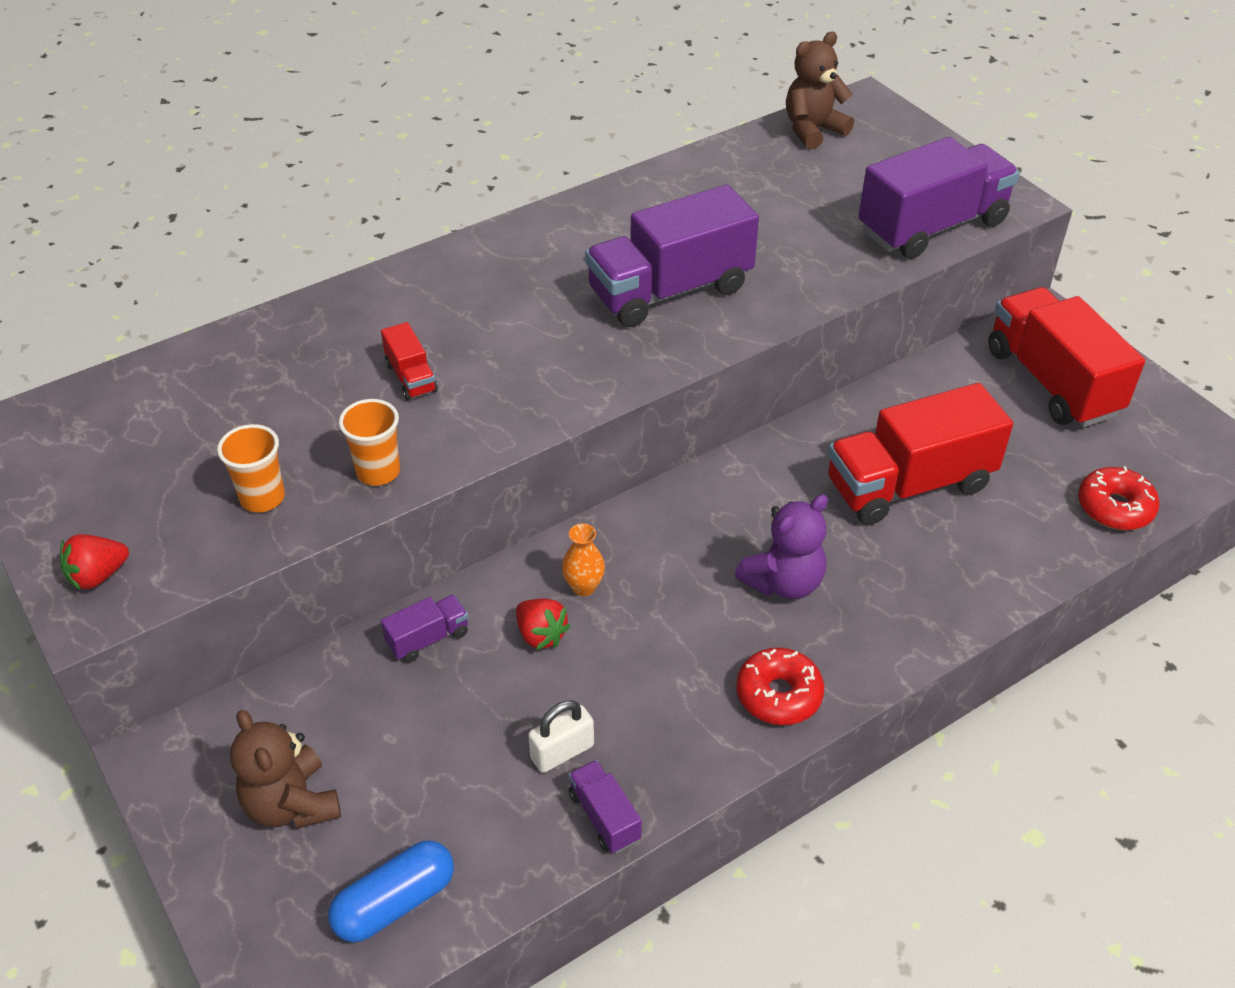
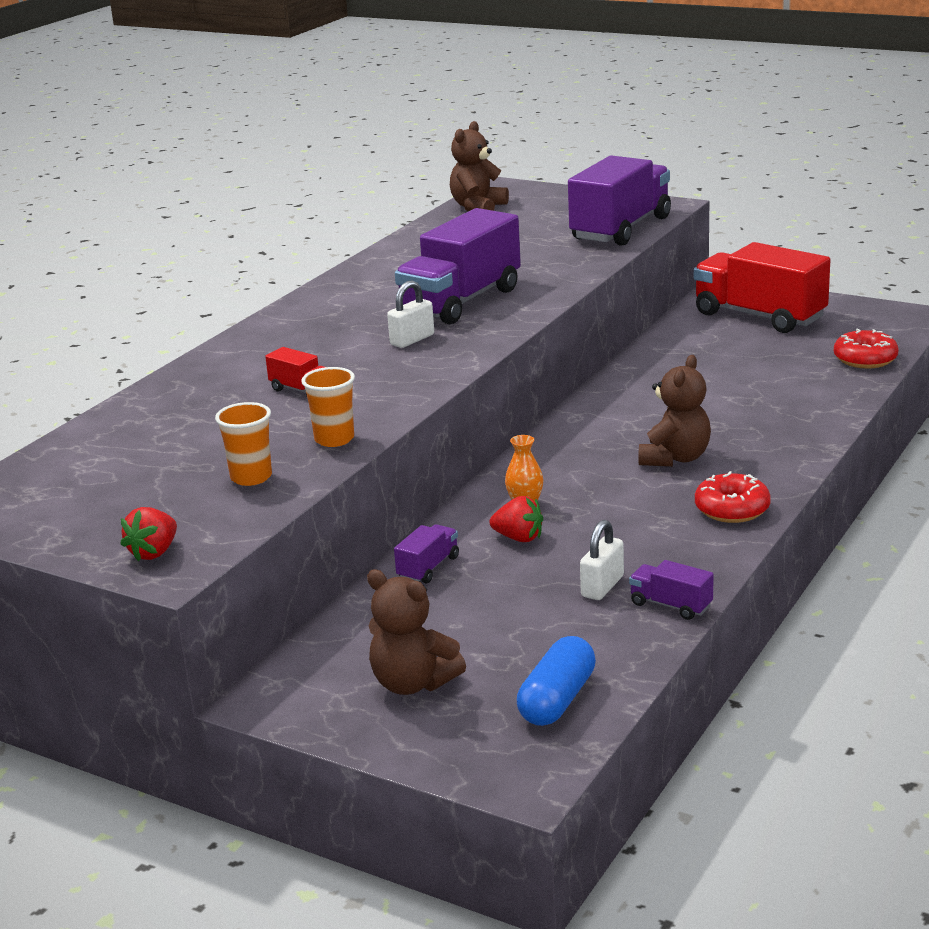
camera: 25 degrees left, 20 degrees down
(573, 337) = (412, 340): none -> white padlock
(783, 582) = (675, 458): purple teddy bear -> brown teddy bear
(909, 484) = (713, 389): red truck -> none

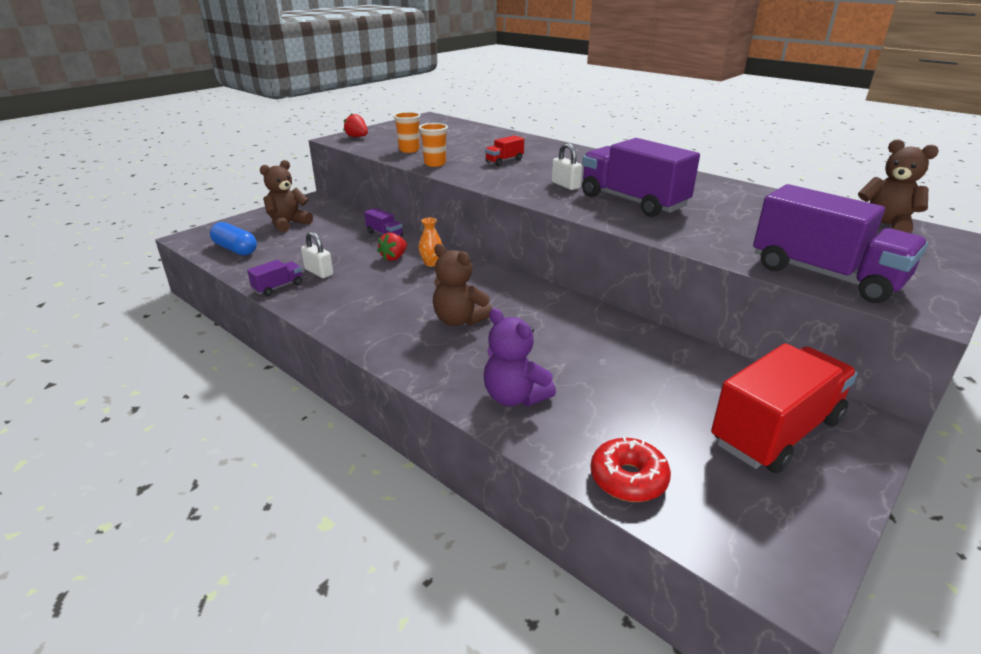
camera: 100 degrees right, 5 degrees up
(732, 509) = (366, 327): red donut -> none
(799, 410) = (514, 397): none -> purple teddy bear

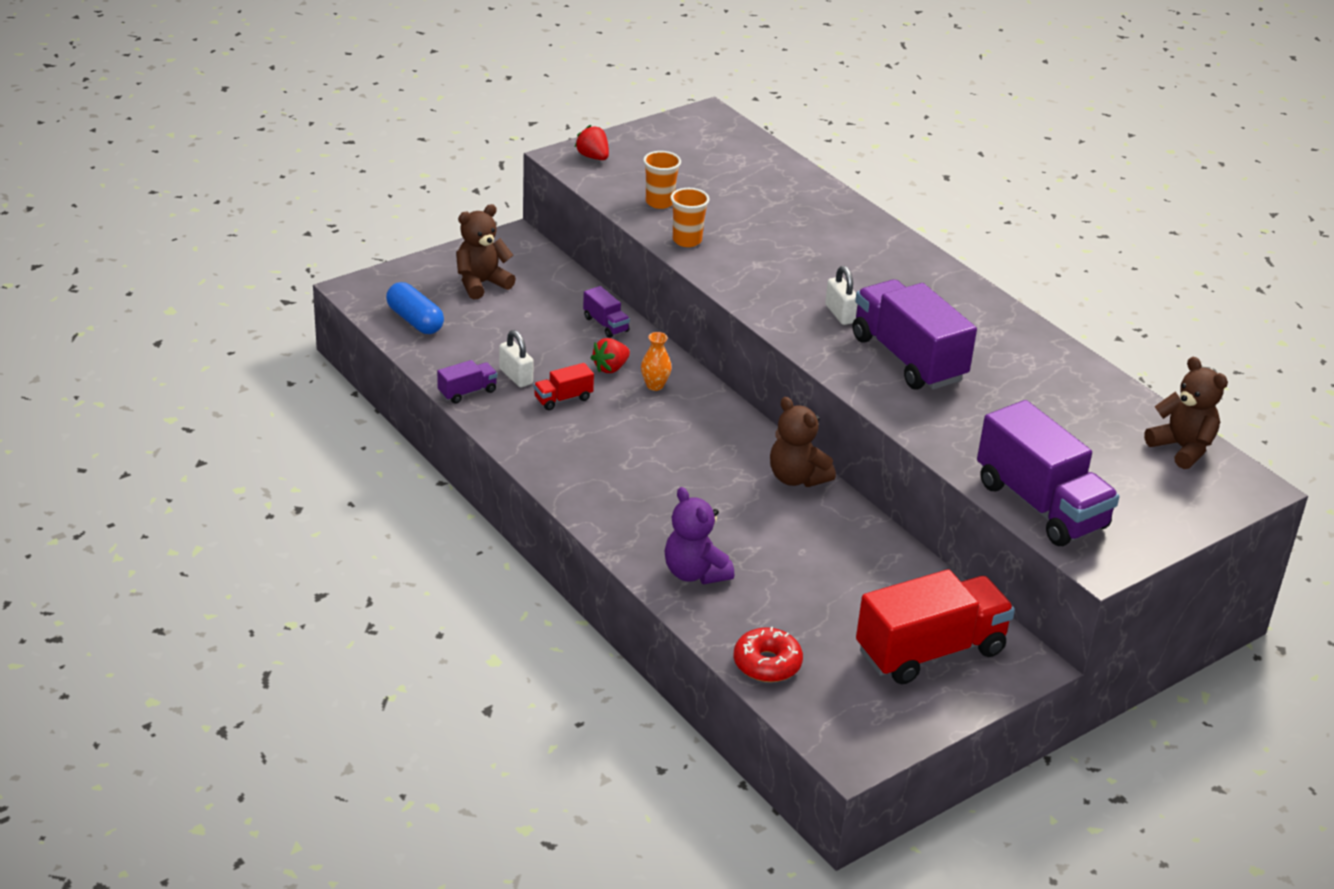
camera: 10 degrees right, 5 degrees up
(459, 320) = (666, 474): brown teddy bear -> brown teddy bear (796, 478)
(504, 161) = (782, 249): red truck -> red truck (563, 399)

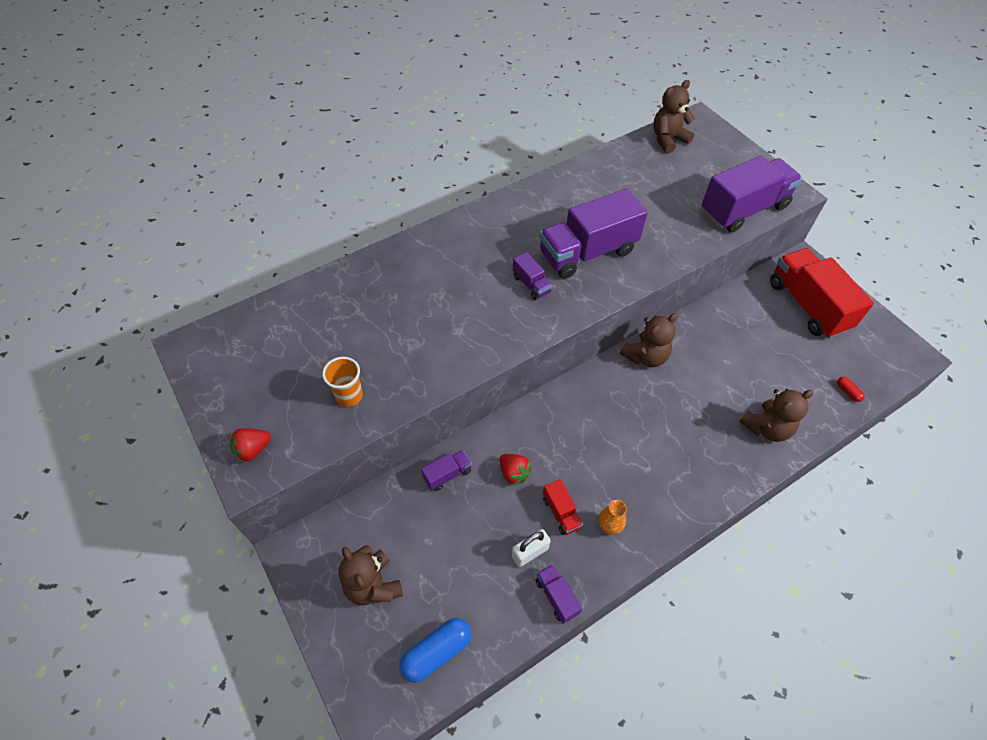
camera: 85 degrees left, 20 degrees up
(655, 385) = (537, 441): orange vase -> orange vase (609, 527)
(687, 240) = (418, 378): orange cup -> none
(695, 573) = (766, 428): purple teddy bear -> brown teddy bear
(767, 664) = (848, 392): red donut -> red capsule
(840, 314) = (531, 284): white padlock -> purple truck

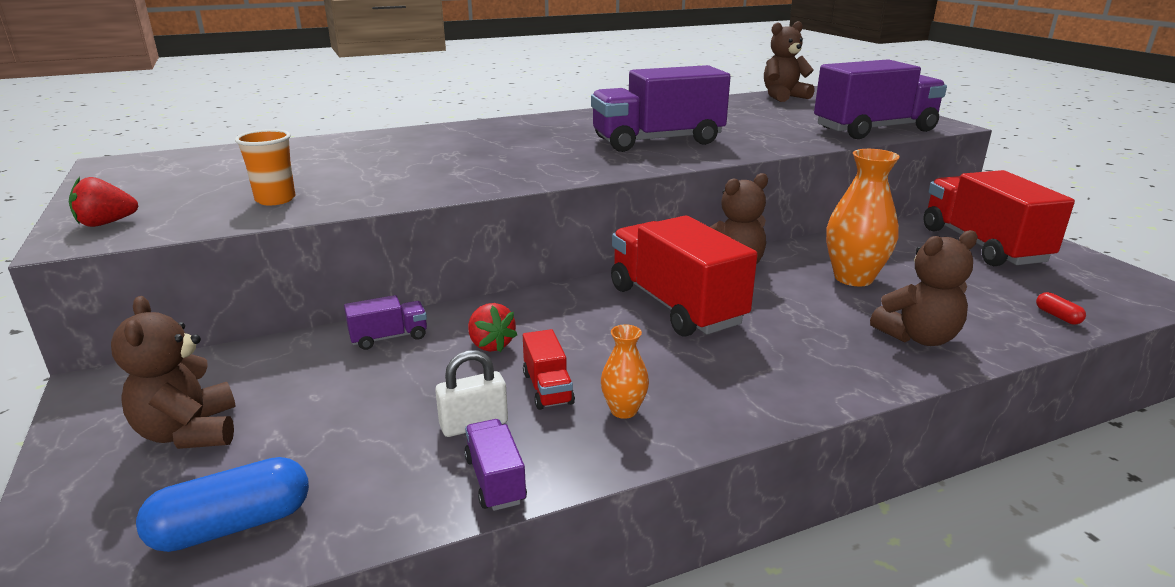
camera: 10 degrees right, 30 degrees down
(531, 284) = (573, 153): purple truck -> none
(617, 411) = (675, 305): none -> red truck
(725, 361) = (853, 278): none -> orange vase

